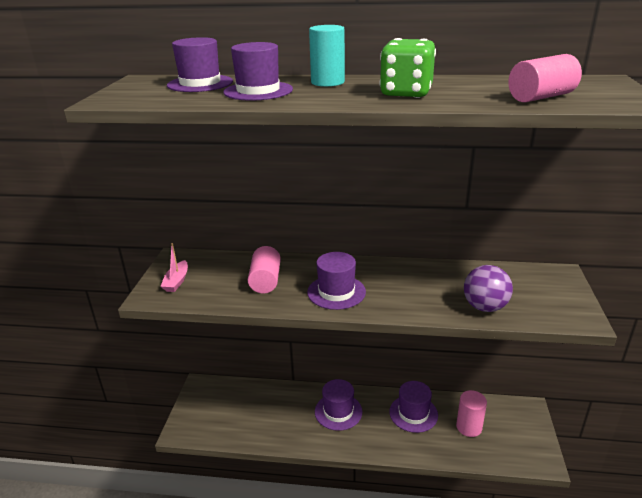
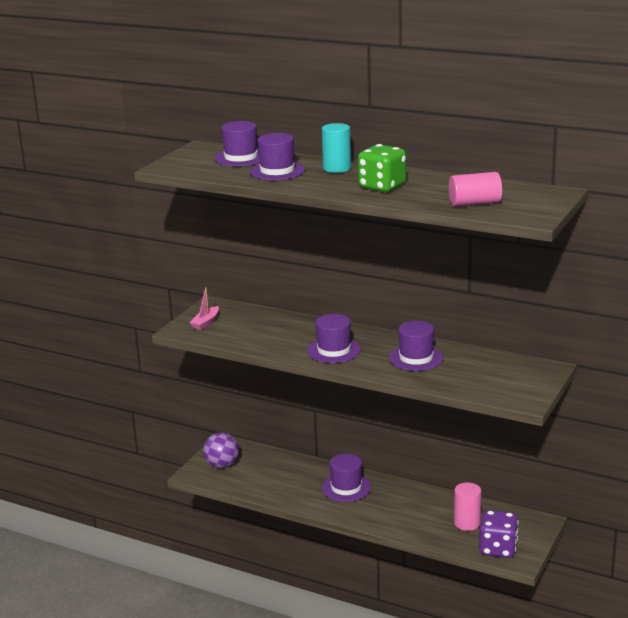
camera: 20 degrees right, 5 degrees down
(265, 281) = (279, 333): pink cylinder -> none
(413, 413) = (419, 503): purple hat -> purple hat (416, 358)
(484, 307) = (451, 380): purple ball -> purple ball (222, 465)
(515, 452) = (498, 549): none -> purple dice

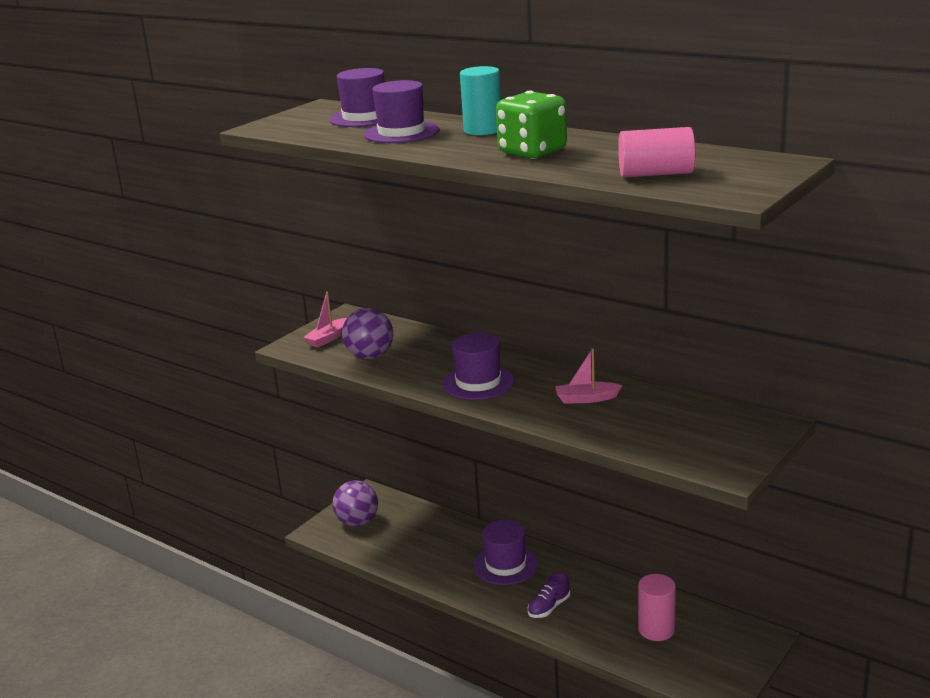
camera: 10 degrees right, 0 degrees up
(244, 335) = (370, 356): none -> purple ball
(386, 514) = (549, 607): none -> purple shoe
(416, 358) = (586, 399): purple hat -> pink boat
(498, 549) = (692, 672): purple dice -> none

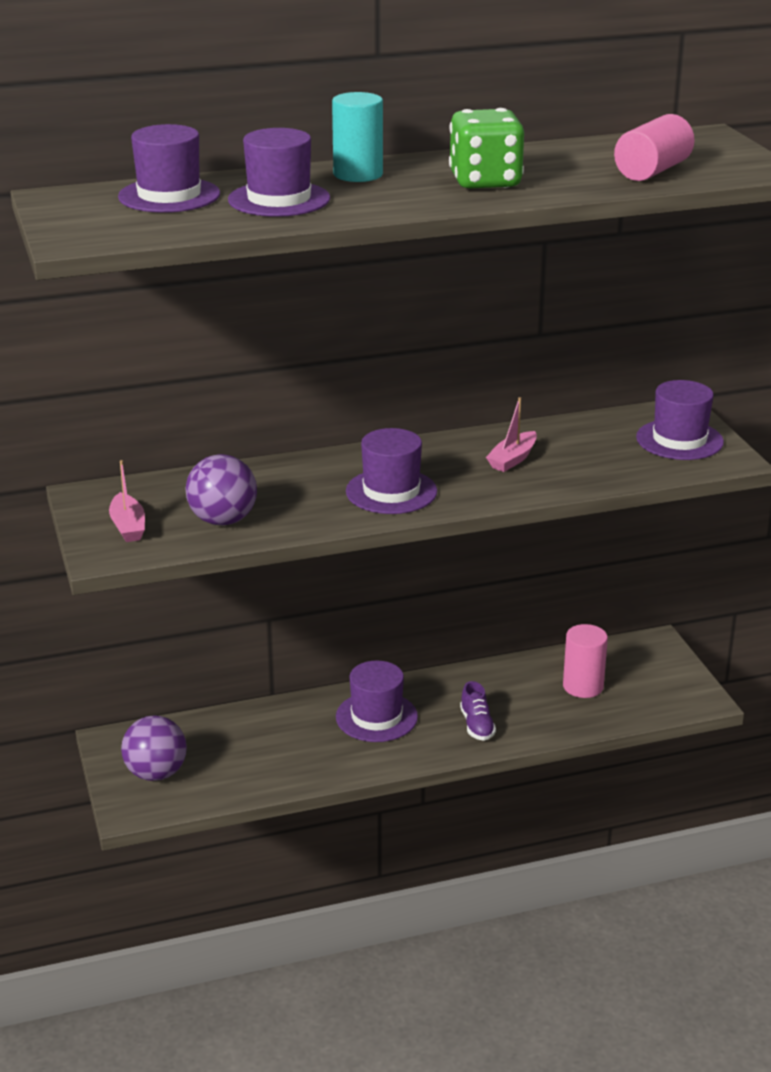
camera: 55 degrees left, 5 degrees up
(724, 441) = (679, 440): none -> purple hat

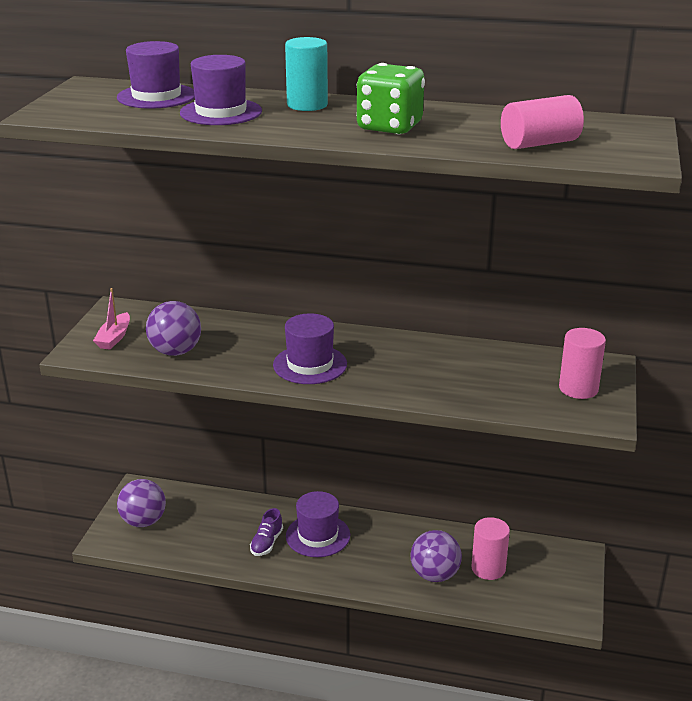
camera: 30 degrees right, 0 degrees up
(477, 725) = (382, 569): purple shoe -> purple shoe (267, 543)
(512, 459) = (426, 366): pink boat -> none
(536, 711) = (435, 575): none -> purple ball
(679, 440) = (578, 389): purple hat -> pink cylinder

